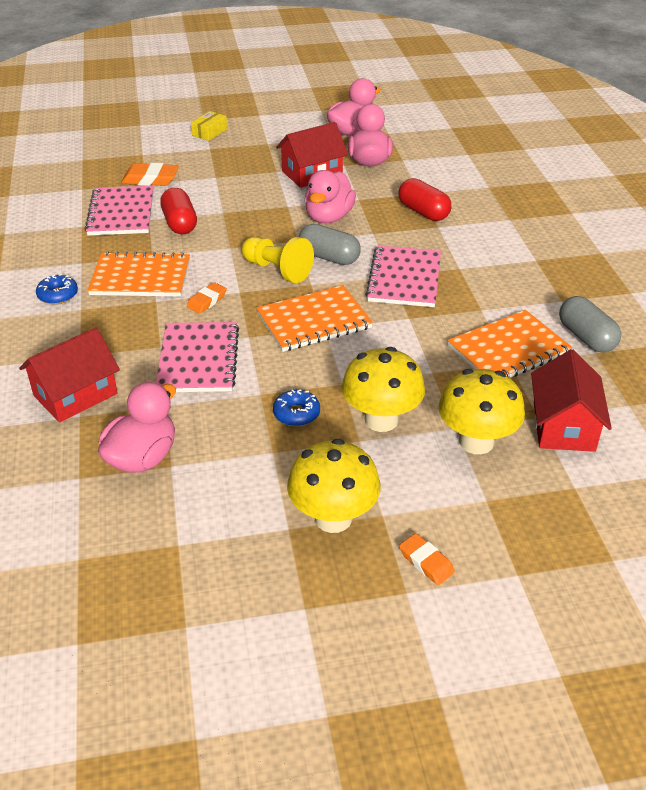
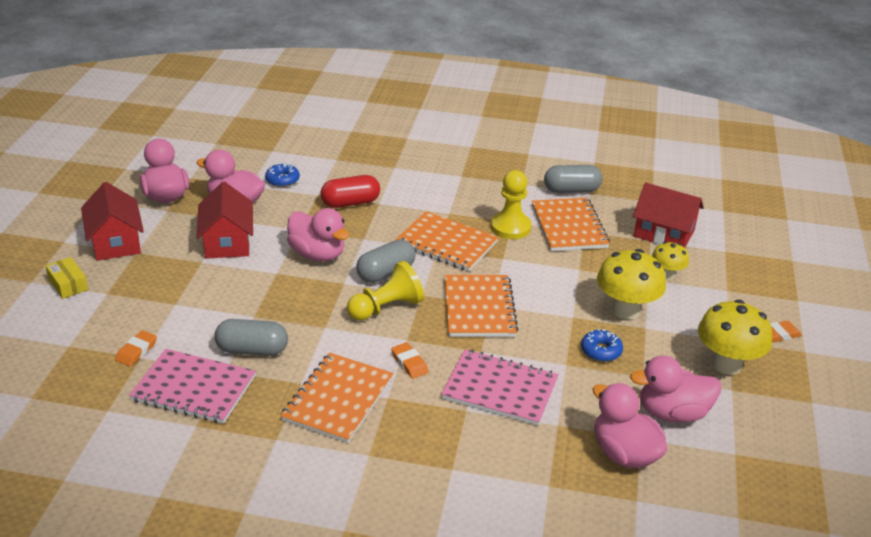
camera: 70 degrees left, 5 degrees down
(58, 295) = (331, 468): blue donut -> blue donut (282, 180)
(75, 394) = (515, 483): red house -> red house (116, 242)
(150, 179) = (136, 351): orange eraser -> orange eraser, size x0.63
(180, 223) = (252, 350): red capsule -> grey capsule
(222, 484) = (672, 413): none -> pink duck
(404, 278) = (446, 243): pink notebook -> orange notebook
(469, 311) = (510, 227): none -> yellow pawn
(476, 442) = (666, 275): yellow mushroom -> yellow mushroom, size x0.57

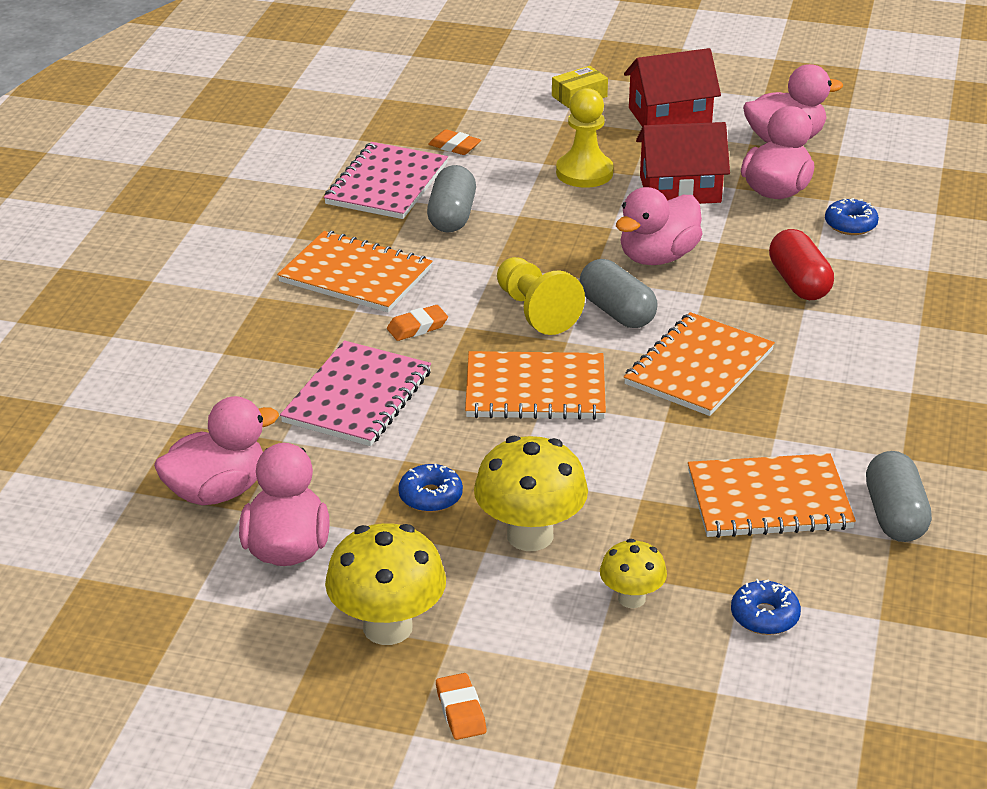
camera: 95 degrees right, 0 degrees up
(510, 227) = (756, 434): yellow pawn -> yellow pawn (584, 172)
(664, 233) = (764, 616): red house -> blue donut

